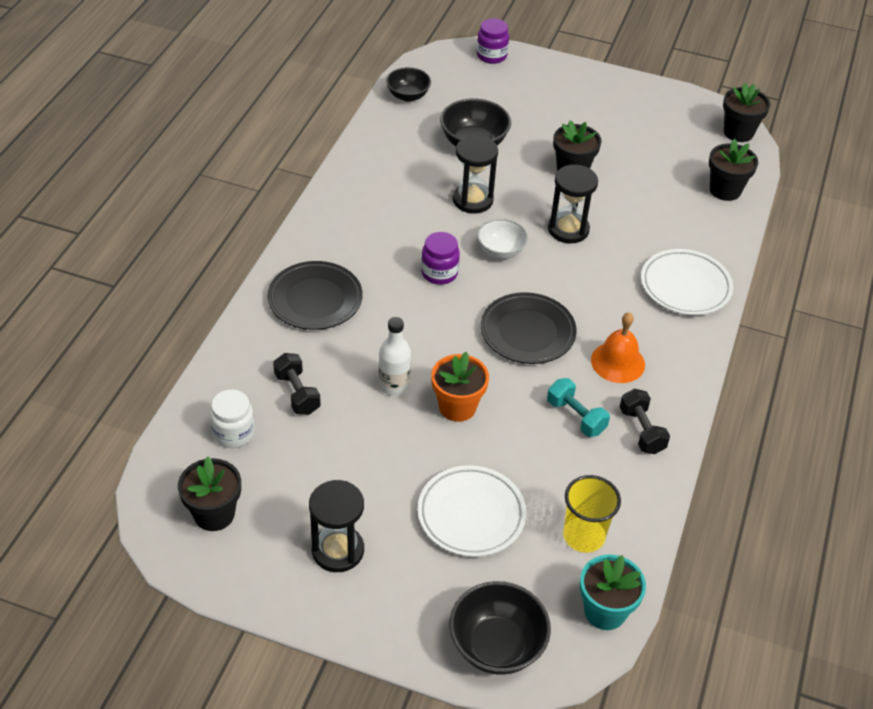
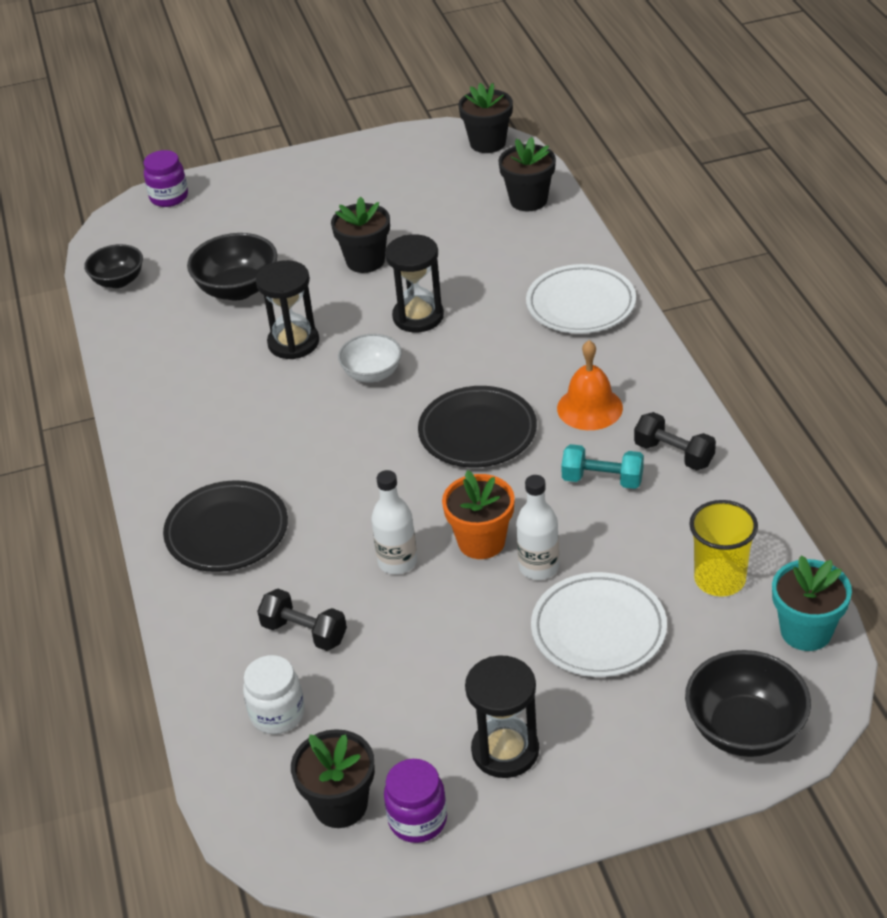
camera: 30 degrees left, 5 degrees down
(439, 273) = (332, 430): purple jar -> purple jar (417, 820)
(476, 447) = (539, 567): none -> white bottle

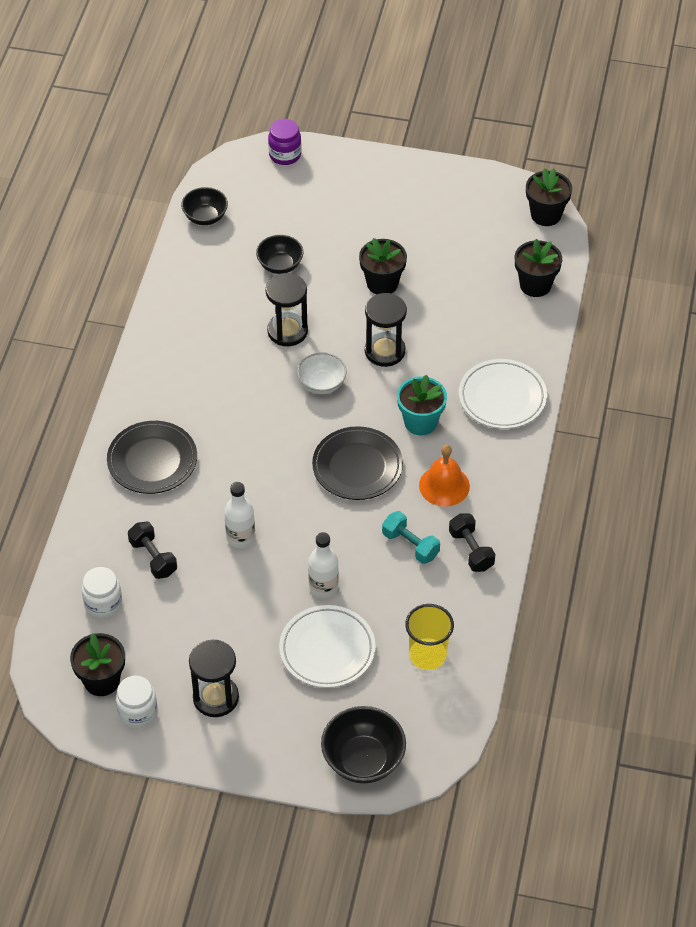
camera: 25 degrees right, 10 degrees up
(238, 289) = (280, 265): black bowl -> black bowl, size x0.66
(417, 820) = (138, 713): purple jar -> white jar
(481, 542) = (301, 550): orange flower pot -> none
(806, 631) = (451, 718): turquoise flower pot -> turquoise flower pot (420, 422)

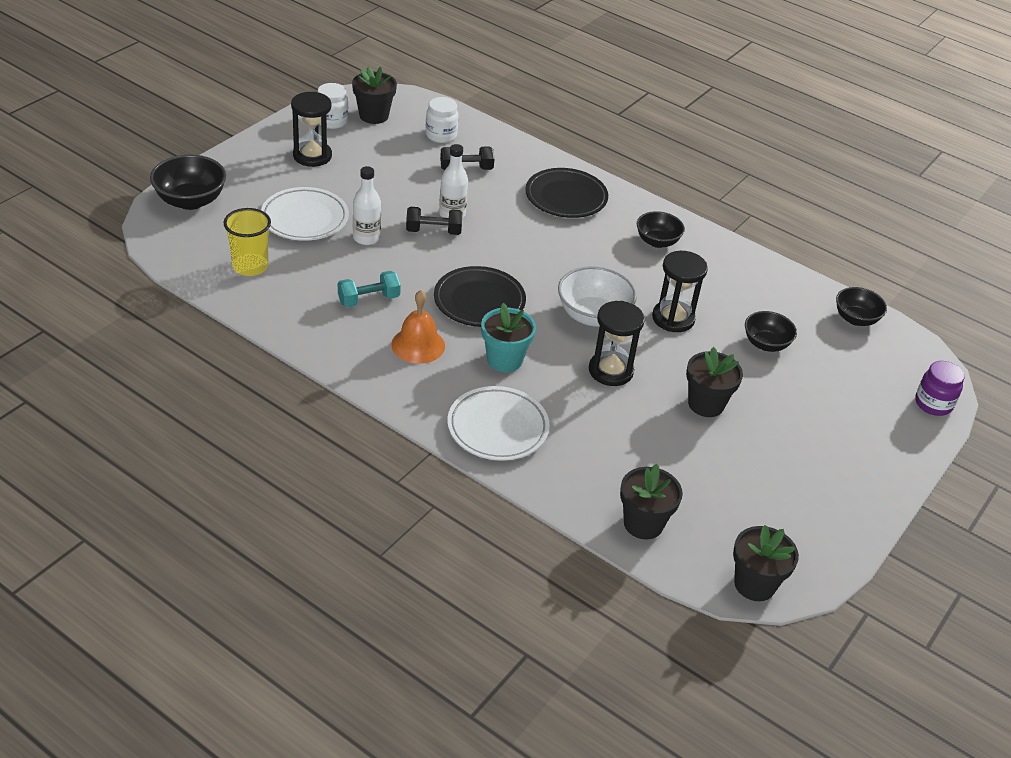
camera: 110 degrees right, 10 degrees down
(180, 372) = (657, 241): none -> black bowl
(322, 384) = (593, 316): white bowl -> white bowl, size x1.51
(471, 550) = (333, 332): black dumbbell -> black dumbbell (433, 231)

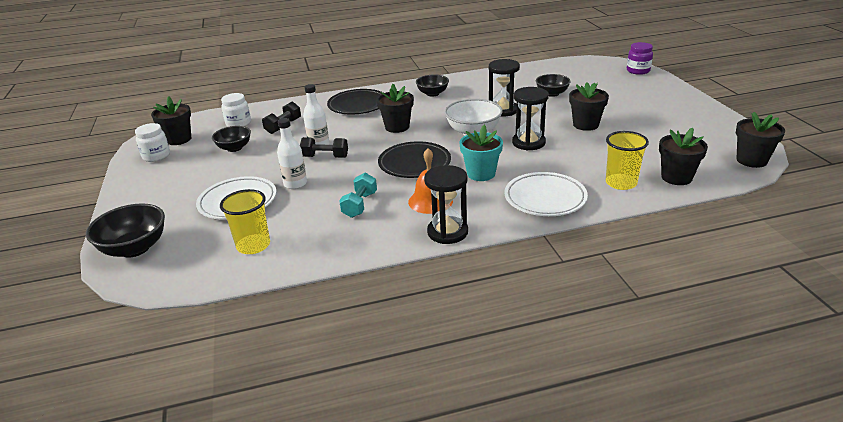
camera: 45 degrees left, 10 degrees down
(312, 156) = (177, 176): black hourglass -> black hourglass (447, 232)
(433, 231) = (325, 157): black dumbbell -> black dumbbell turned 60 degrees clockwise
(546, 251) = (397, 127): none -> black flower pot
(586, 479) = (621, 183): none -> yellow cup
(855, 319) = (556, 67): black bowl -> black bowl (234, 148)

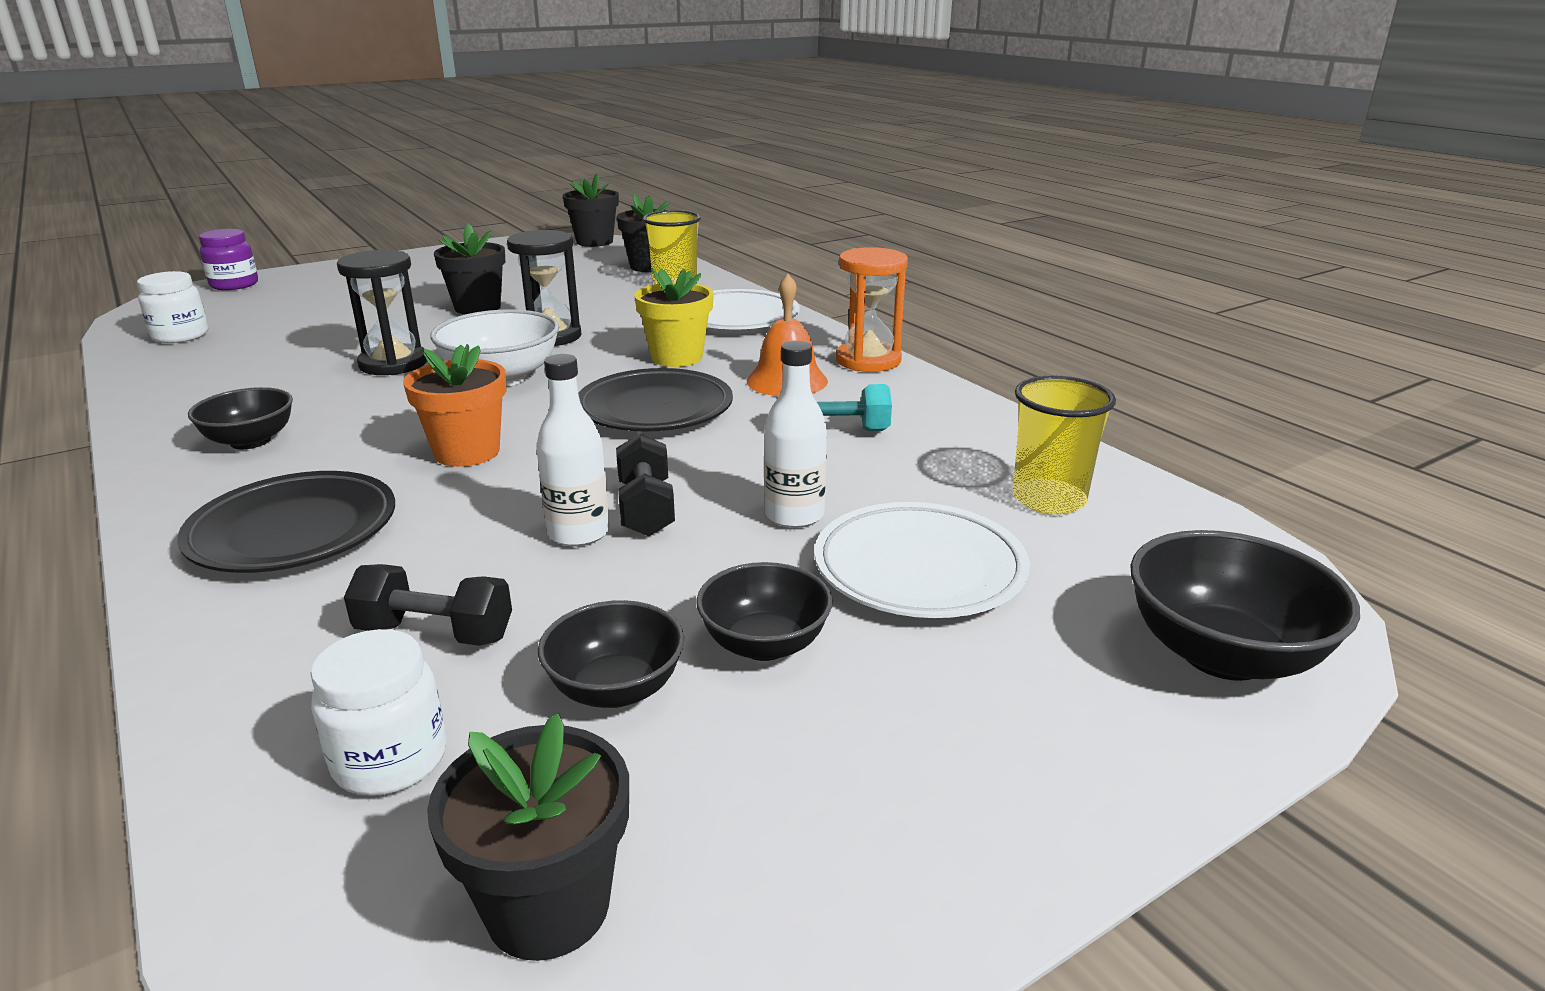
camera: 110 degrees left, 5 degrees down
(156, 156) = (728, 904): white jar -> white jar (180, 336)
(397, 127) = (467, 452): black flower pot -> orange flower pot
(447, 232) = (868, 360): black hourglass -> orange hourglass
(481, 174) = (677, 357): turquoise flower pot -> yellow flower pot
(552, 93) = (318, 334): black bowl -> black bowl (764, 644)

